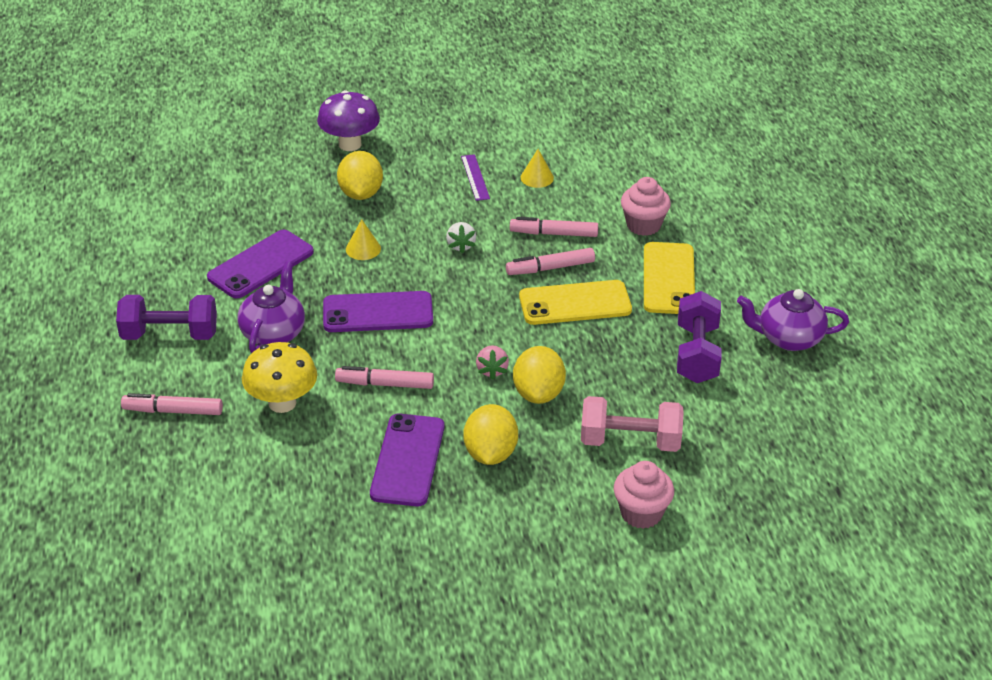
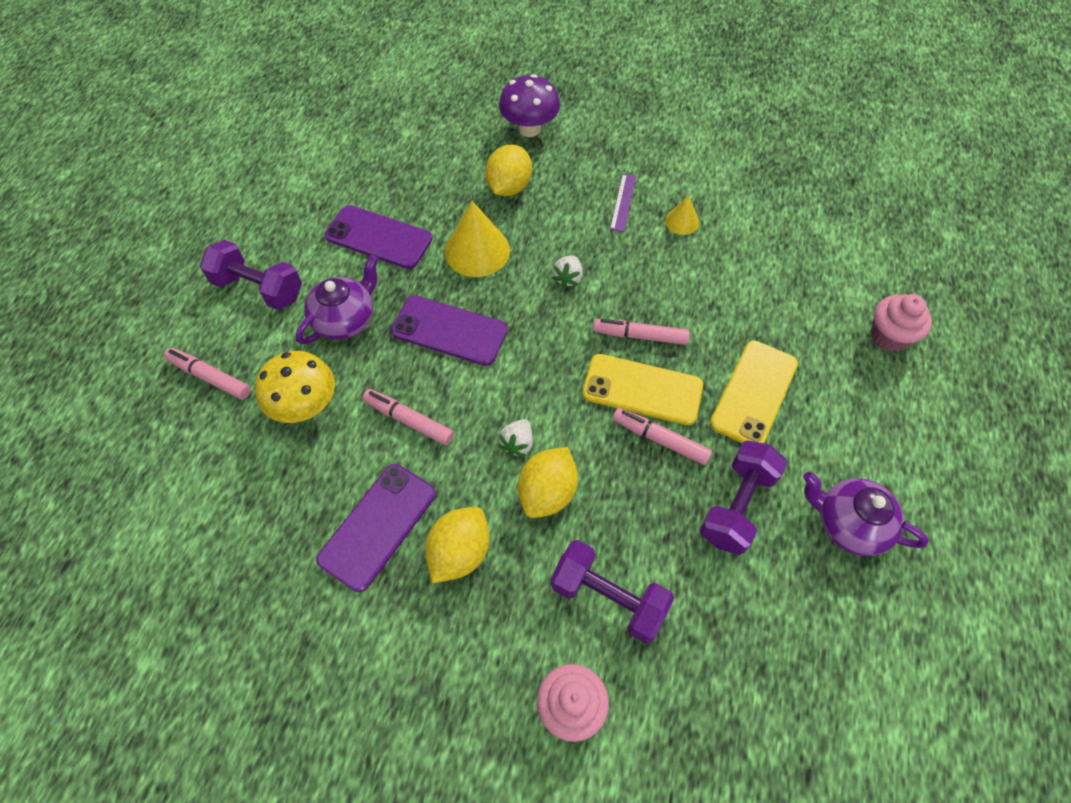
camera: 25 degrees right, 20 degrees up
(261, 265) = (379, 237): purple phone -> purple phone turned 45 degrees clockwise
(363, 249) = (477, 250): yellow cone -> yellow cone, size x1.89
(492, 370) = (517, 443): pink strawberry -> white strawberry
(554, 234) = (665, 295): pink marker -> pink marker (660, 439)
(630, 441) = (608, 597): pink dumbbell -> purple dumbbell
(643, 225) = (760, 315): pink cupcake -> pink cupcake (888, 336)

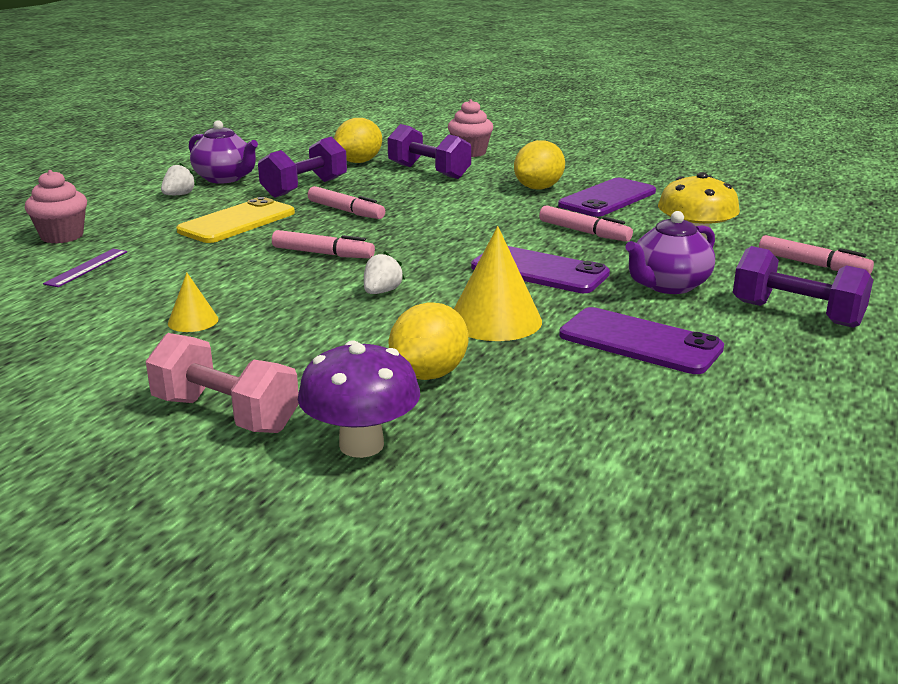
camera: 170 degrees left, 35 degrees down
(517, 443) = (479, 217): white strawberry -> white strawberry (179, 195)
(547, 492) = (459, 200): yellow lemon -> yellow lemon (358, 162)
(608, 140) = (225, 414): none -> pink dumbbell
(623, 202) = (260, 344): purple ruler -> purple ruler (87, 267)
(642, 389) = (344, 230): yellow phone -> none

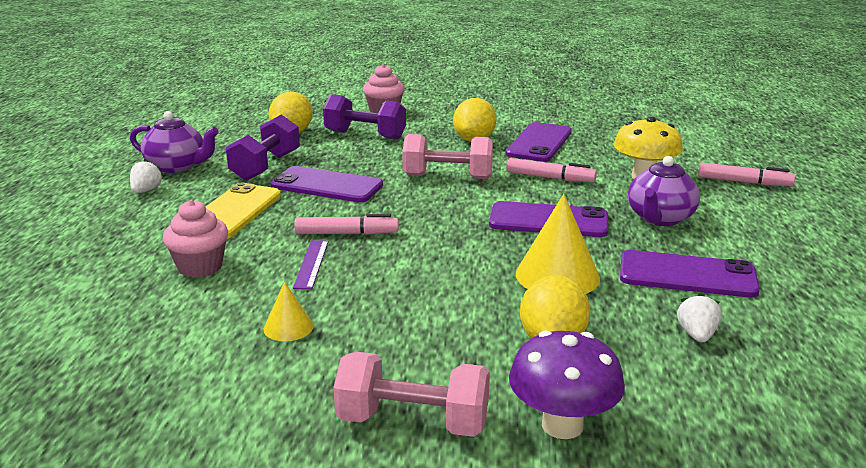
camera: 20 degrees left, 0 degrees up
(62, 236) = (62, 255): pink cupcake -> pink cupcake (200, 267)
(87, 267) = (122, 287): purple ruler -> purple ruler (311, 264)
(346, 211) = (327, 185): pink marker -> purple phone
(381, 292) = (436, 264): white strawberry -> white strawberry (697, 335)
(474, 218) = (447, 177): none -> pink dumbbell
(796, 314) = (773, 229): purple dumbbell -> none

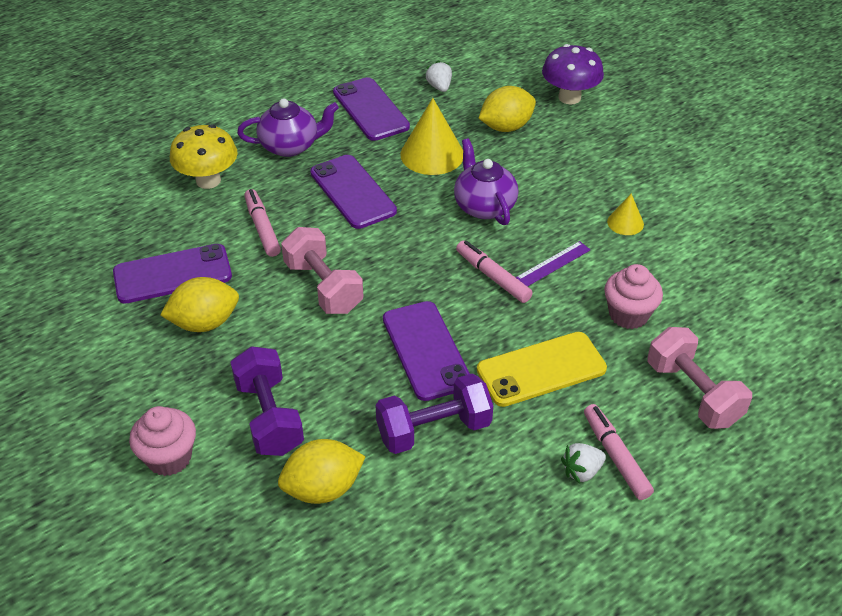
camera: 130 degrees left, 20 degrees up
(177, 166) = (512, 504): purple teapot -> purple teapot (484, 206)
(413, 422) = (628, 136): pink dumbbell -> pink dumbbell (693, 393)
(697, 335) = (439, 87): white strawberry -> white strawberry turned 105 degrees clockwise
(743, 182) = (170, 131): pink marker -> pink marker (615, 457)

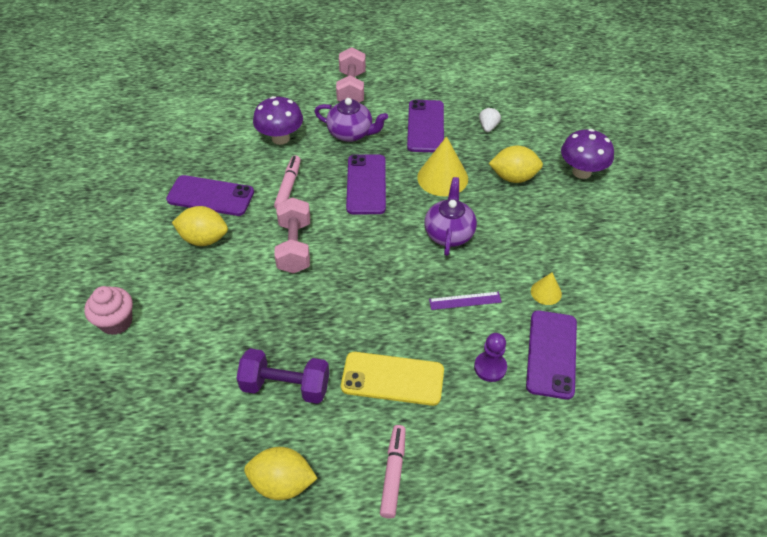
camera: 30 degrees right, 5 degrees up
(208, 180) = (280, 138): yellow mushroom -> purple mushroom
(269, 416) = (192, 323): purple dumbbell -> none
(323, 489) = (186, 391): yellow lemon -> yellow lemon (282, 483)
(426, 350) = (325, 325): purple phone -> purple phone (551, 354)
(493, 277) = (413, 291): pink marker -> none
(582, 471) = (360, 471): white strawberry -> none
(628, 315) = (490, 367): pink cupcake -> purple pawn
(693, 393) = (490, 455): pink dumbbell -> pink dumbbell (351, 89)

